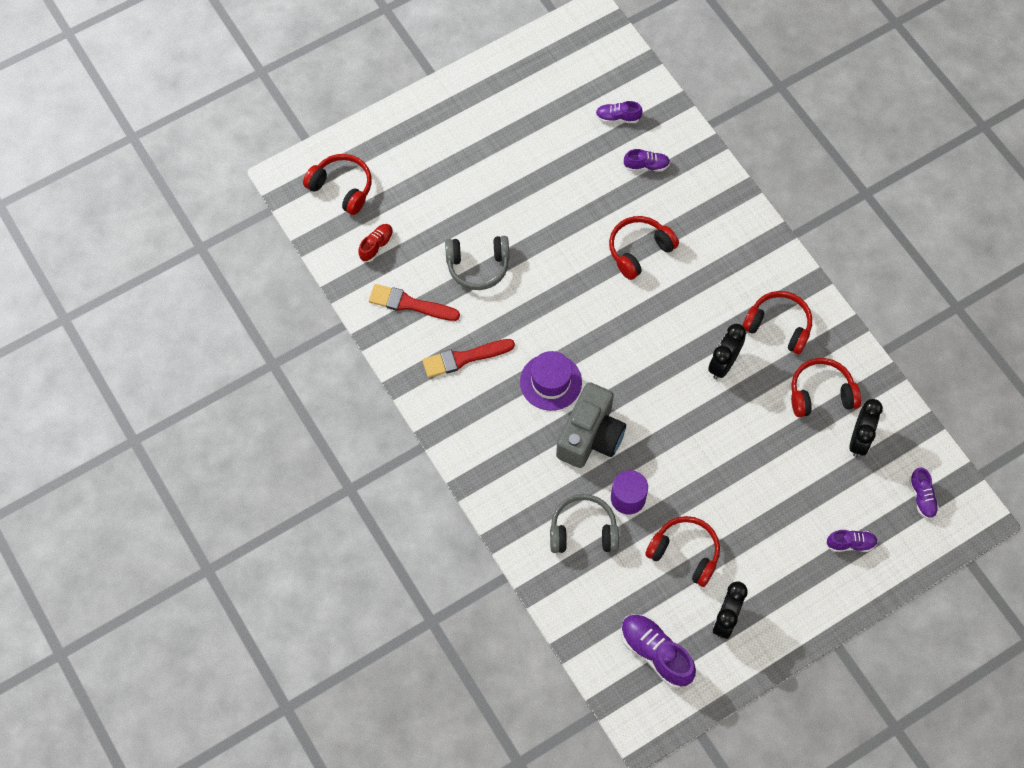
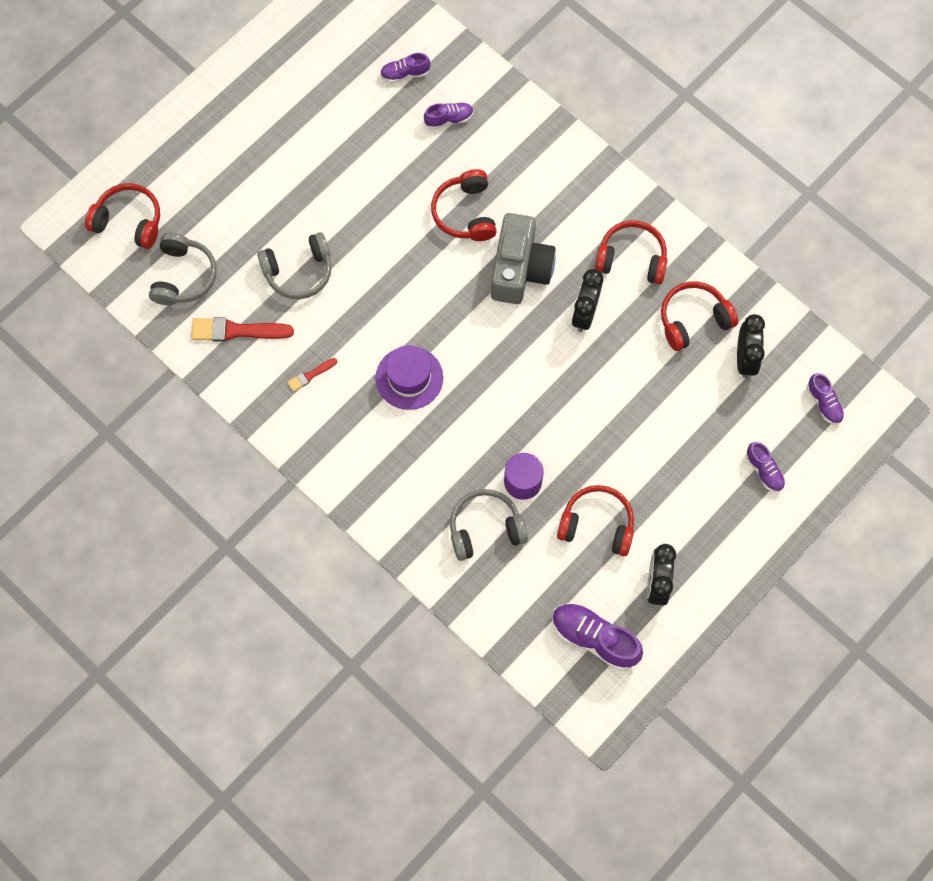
camera: 15 degrees left, 5 degrees up
(376, 246) = (183, 276): red shoe -> grey headphones
(464, 358) = (310, 375): red brush -> red brush, size x0.53
(590, 436) = (466, 425): grey camera -> grey camera (520, 269)
(639, 250) = (465, 213): red headphones -> red headphones turned 45 degrees counterclockwise
(850, 544) = (764, 471): purple shoe -> purple shoe turned 75 degrees clockwise

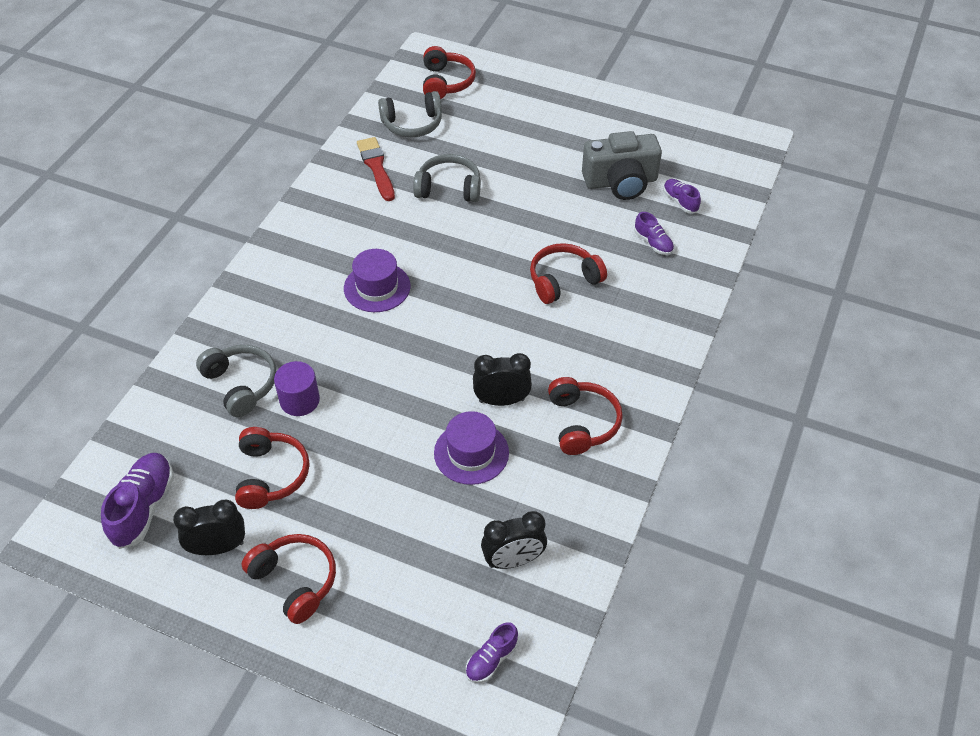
camera: 70 degrees right, 20 degrees down
(298, 271) = (449, 188): grey headphones -> grey headphones turned 135 degrees clockwise
(310, 375) = (353, 222): red brush -> none
(520, 269) = (525, 336): grey camera -> grey camera (620, 182)
(631, 356) = (471, 453): none -> purple hat
(693, 320) = (538, 497): red headphones -> red headphones (295, 581)
(764, 471) = (383, 617): purple shoe -> none

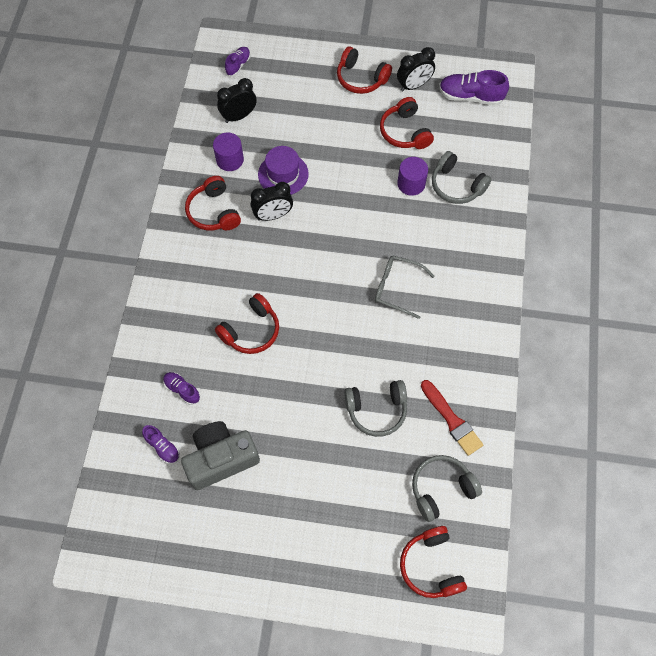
camera: 165 degrees right, 15 degrees up
(143, 507) = (470, 96): purple shoe -> purple shoe turned 105 degrees clockwise
(377, 287) = (397, 288): purple hat -> grey glasses
(543, 492) = (230, 160): none -> purple cylinder

